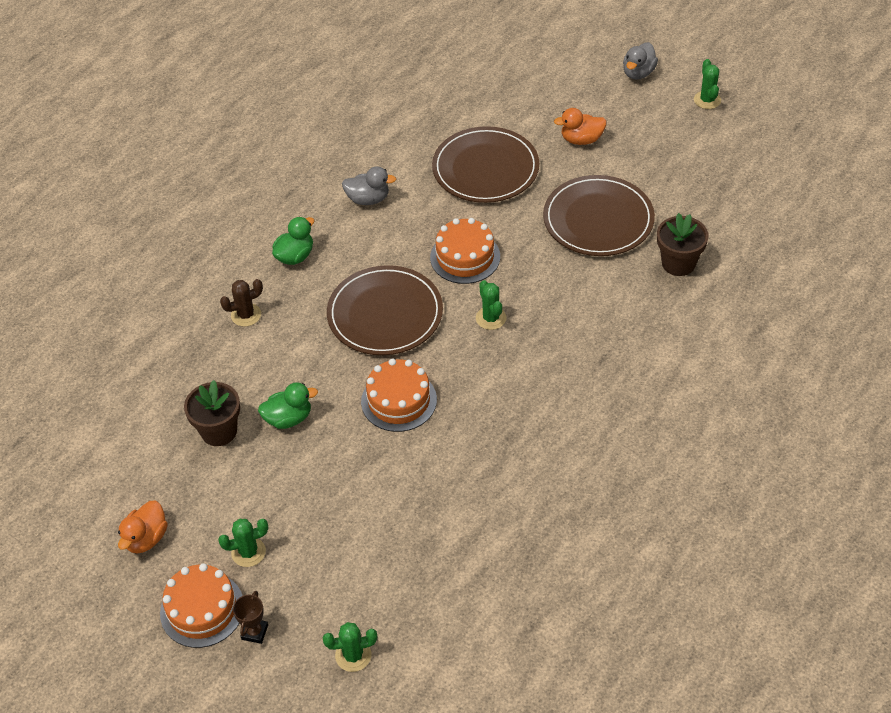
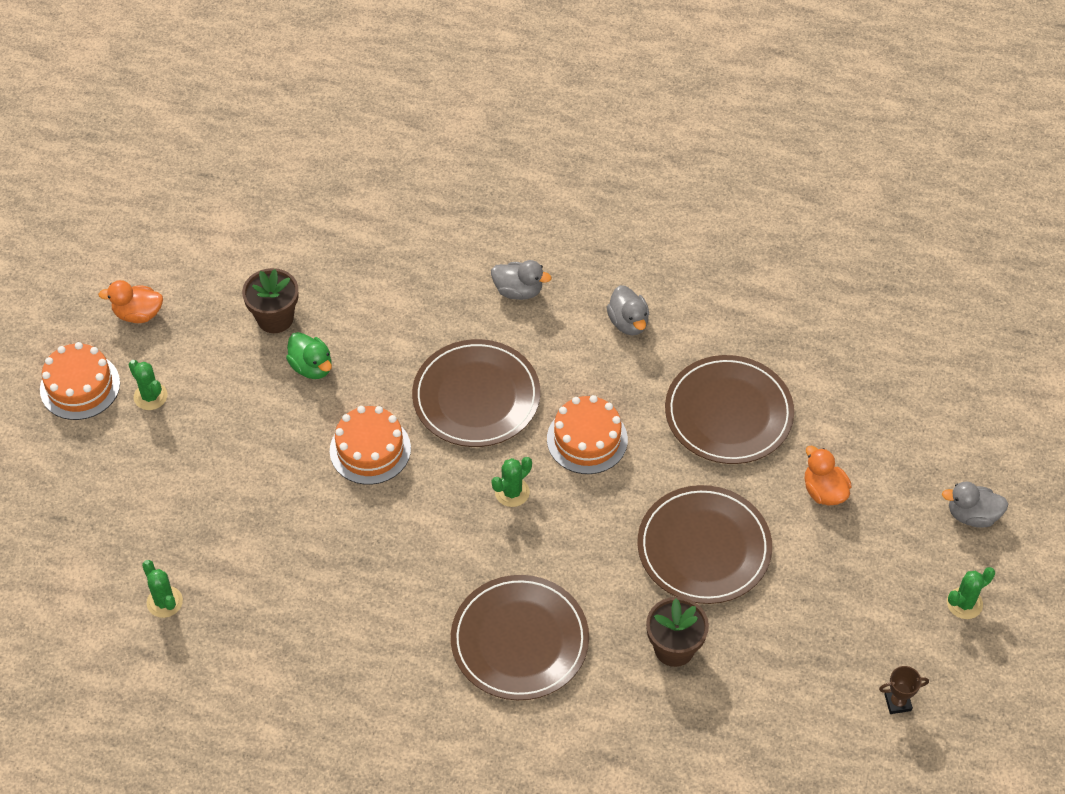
camera: 65 degrees right, 5 degrees up
(246, 315) = (423, 281): brown cactus -> none
(254, 632) = (70, 435): brown trophy -> brown trophy (897, 702)
(295, 256) = (518, 291): green duck -> grey duck
(353, 655) = (70, 519): green cactus -> green cactus (164, 602)
(632, 354) = (519, 640): none -> brown plate

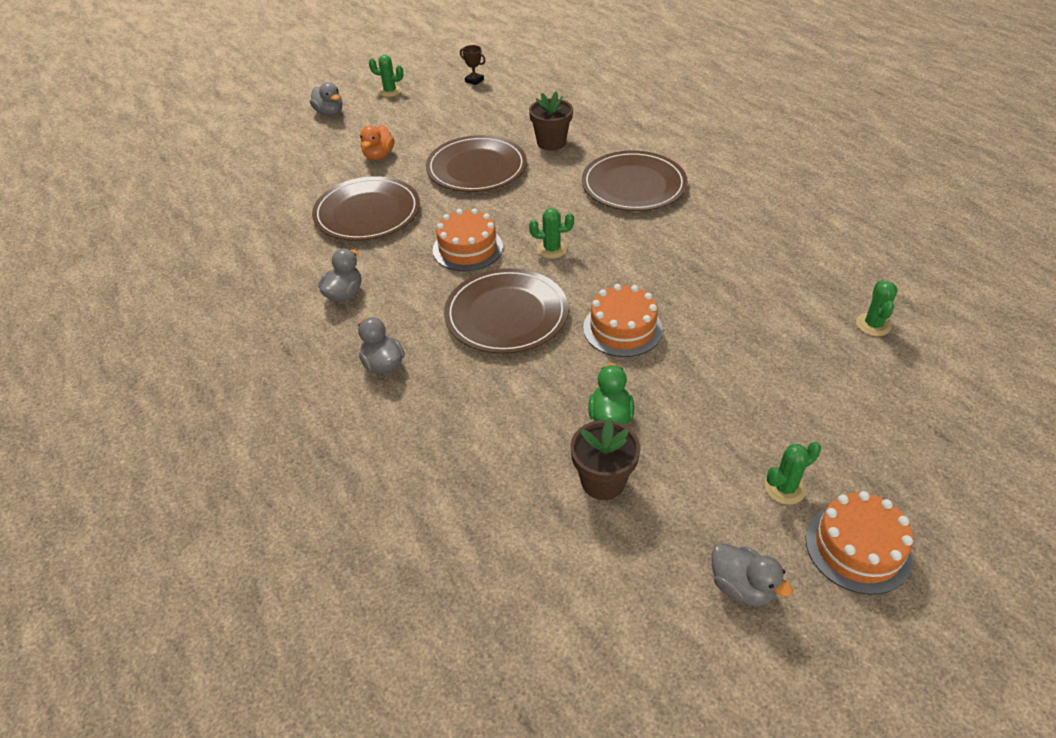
camera: 135 degrees left, 10 degrees down
(138, 314) = (742, 587): orange duck -> grey duck
(150, 396) = (785, 488): green cactus -> green cactus turned 60 degrees clockwise

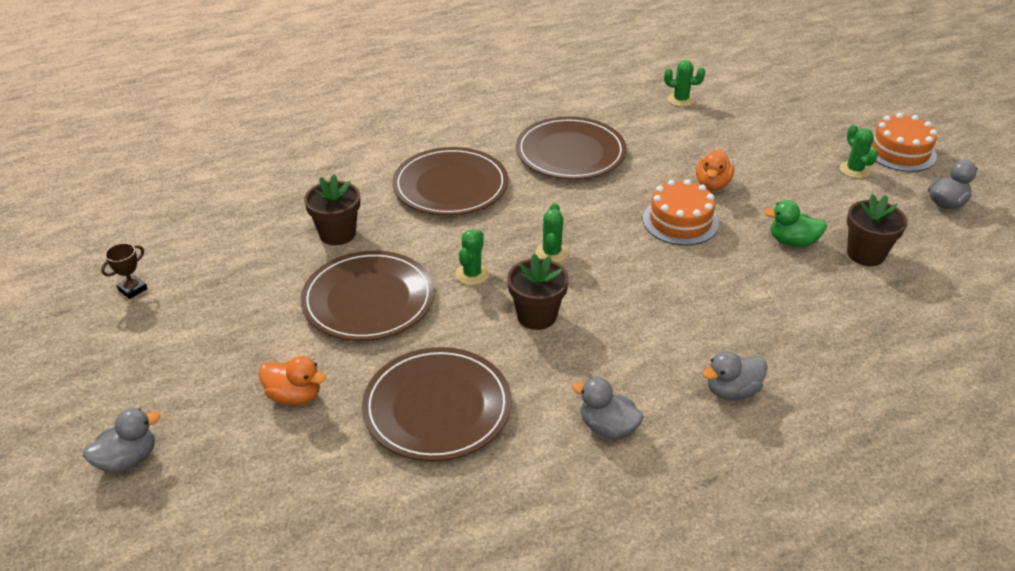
camera: 85 degrees left, 5 degrees down
(390, 91) = (103, 383): green cactus -> green cactus (472, 274)
(467, 248) = (536, 316): orange cake -> brown flower pot
(506, 314) = (655, 293): brown plate -> brown plate (570, 152)
(699, 352) = (712, 184): none -> orange duck

